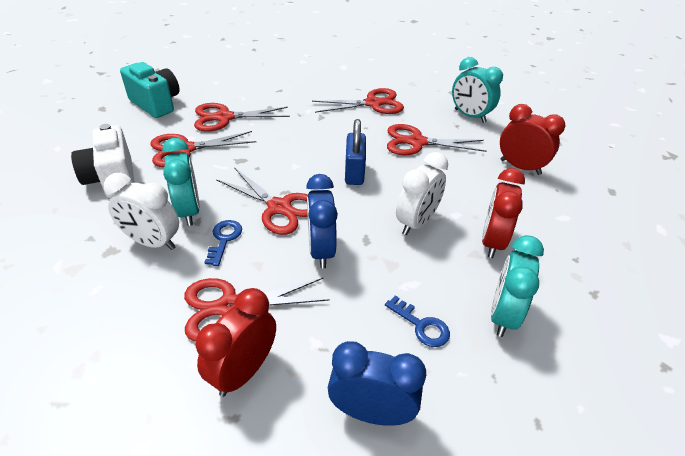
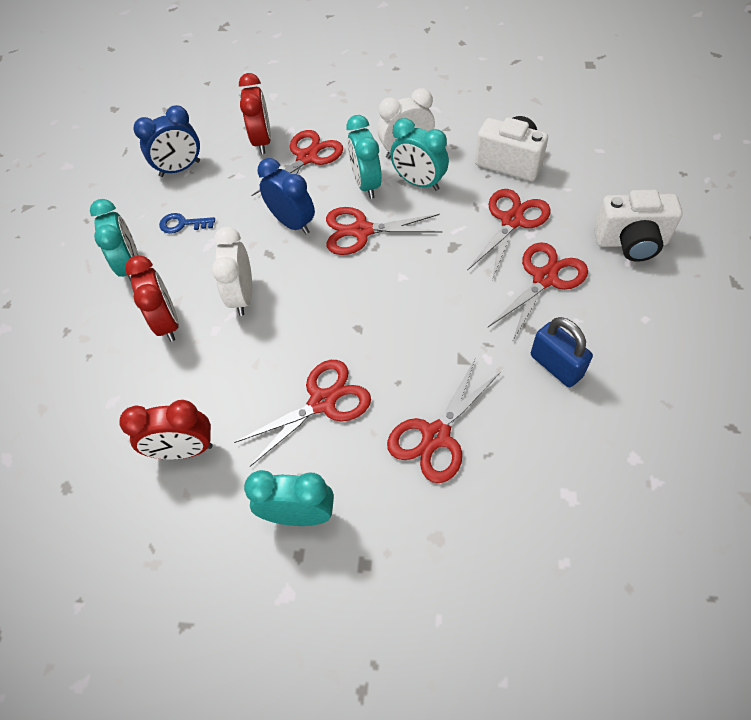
camera: 145 degrees right, 15 degrees up
(156, 104) = (630, 242): turquoise camera -> white camera
(224, 239) = (366, 184): blue key -> turquoise clock
(354, 173) = (342, 309): blue padlock -> blue padlock (556, 366)

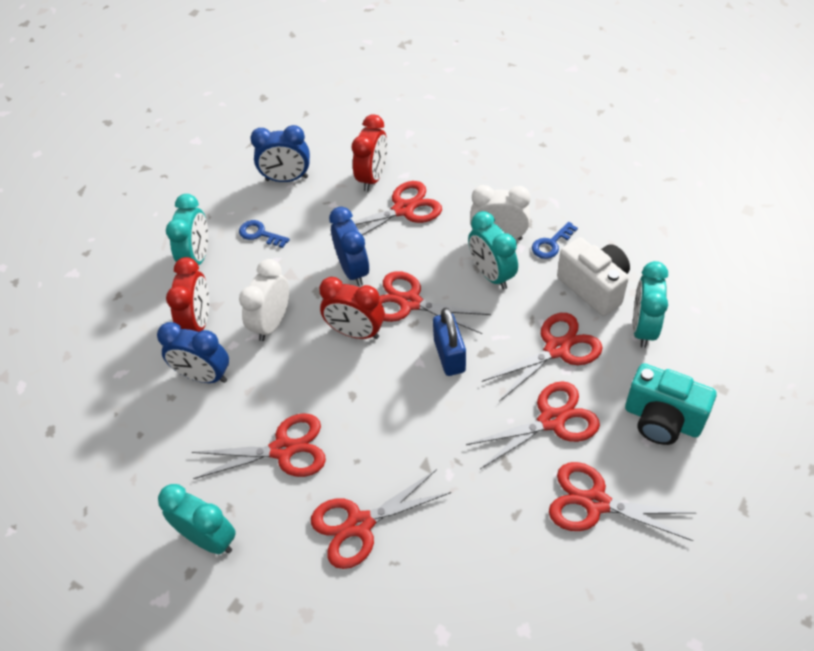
camera: 25 degrees right, 5 degrees down
(184, 450) = (151, 441): red clock -> red clock (355, 332)
(203, 369) = (204, 376): none -> blue clock
(366, 184) = (441, 257): turquoise clock -> turquoise clock (643, 328)
(453, 141) = (551, 244): none -> blue key
(556, 366) = (507, 510): blue padlock -> blue padlock (449, 356)
(623, 329) = (595, 503): none -> red scissors
(630, 242) = (662, 420): white camera -> turquoise camera

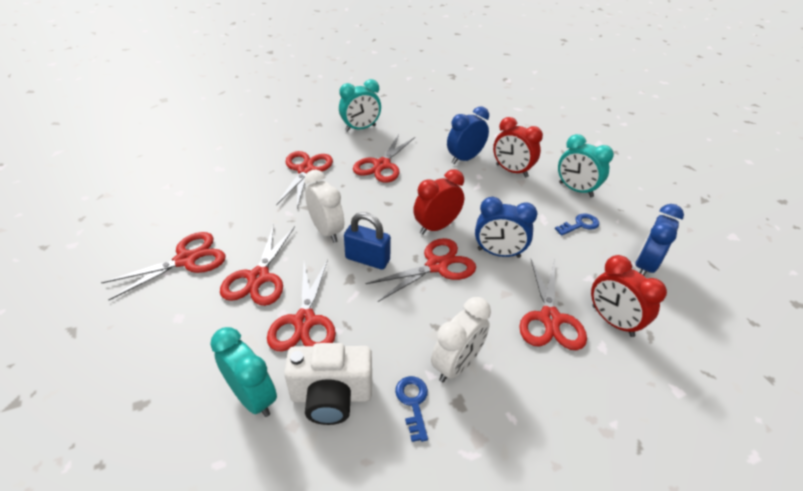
camera: 120 degrees right, 10 degrees down
(272, 323) = (482, 196): white clock -> white clock (326, 231)
(491, 275) = (418, 330): turquoise clock -> none
(662, 420) = (177, 338): turquoise camera -> none

